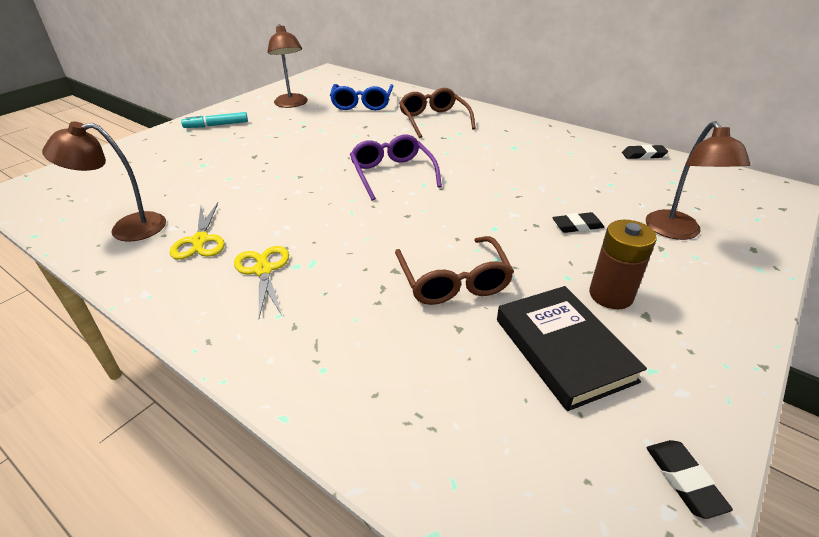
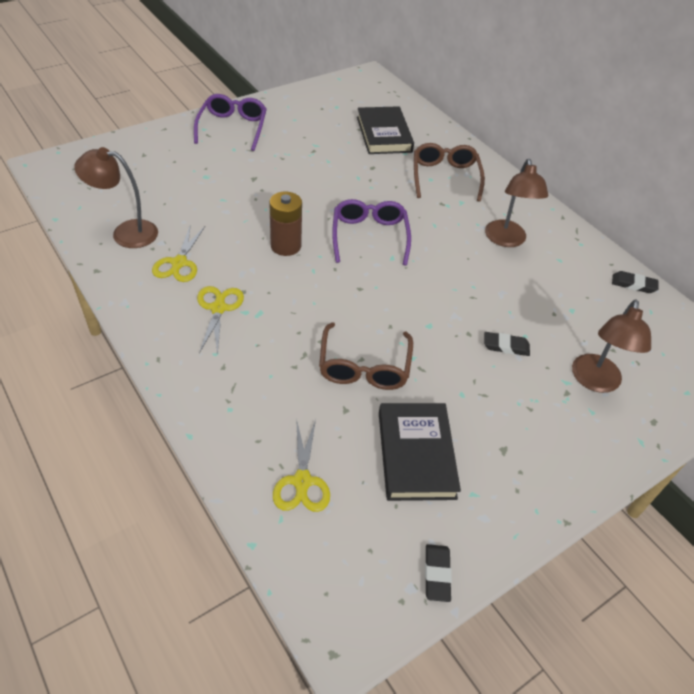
camera: 15 degrees right, 10 degrees up
(216, 125) = (232, 128): turquoise marker -> purple glasses
(292, 104) = (314, 116): brown lamp -> brown lamp (506, 240)
(362, 104) = (384, 134): blue glasses -> black book
(454, 424) = (302, 481): none -> yellow scissors
(611, 295) = (487, 422): brown battery -> brown battery (285, 246)

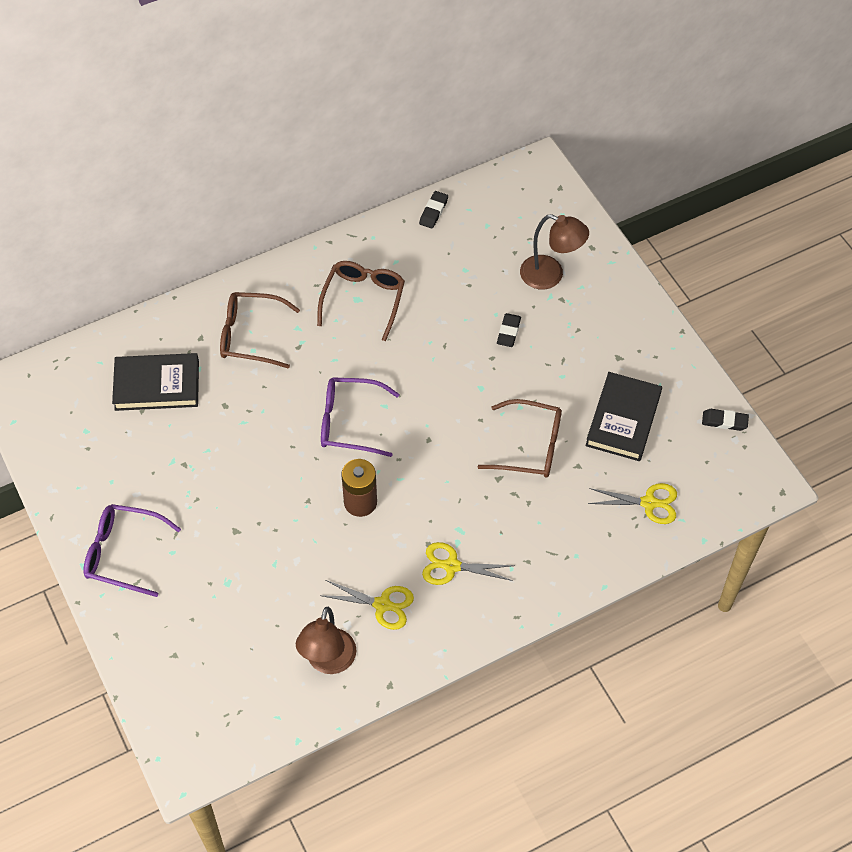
camera: 80 degrees left, 10 degrees up
(416, 454) = (623, 419): black book -> black book turned 75 degrees counterclockwise
(506, 240) = (363, 300): brown lamp -> brown glasses

